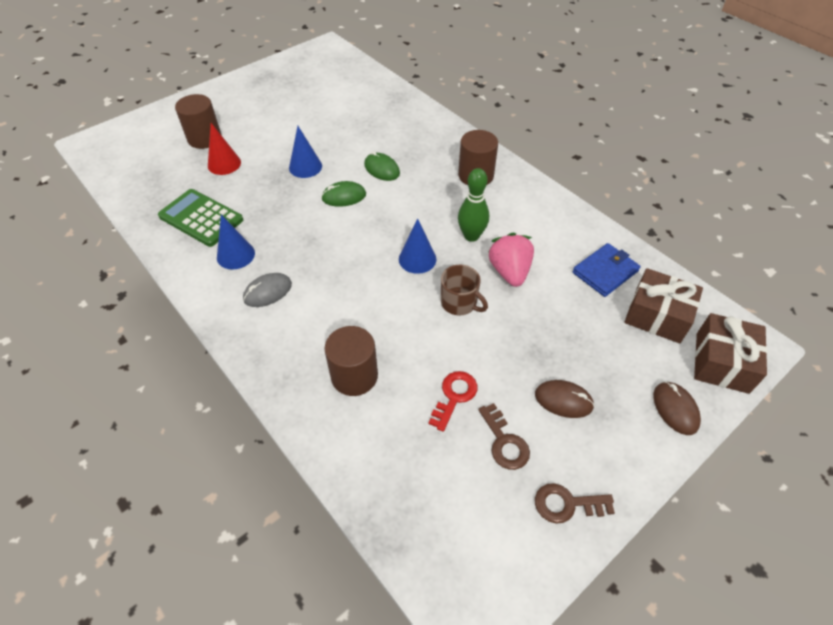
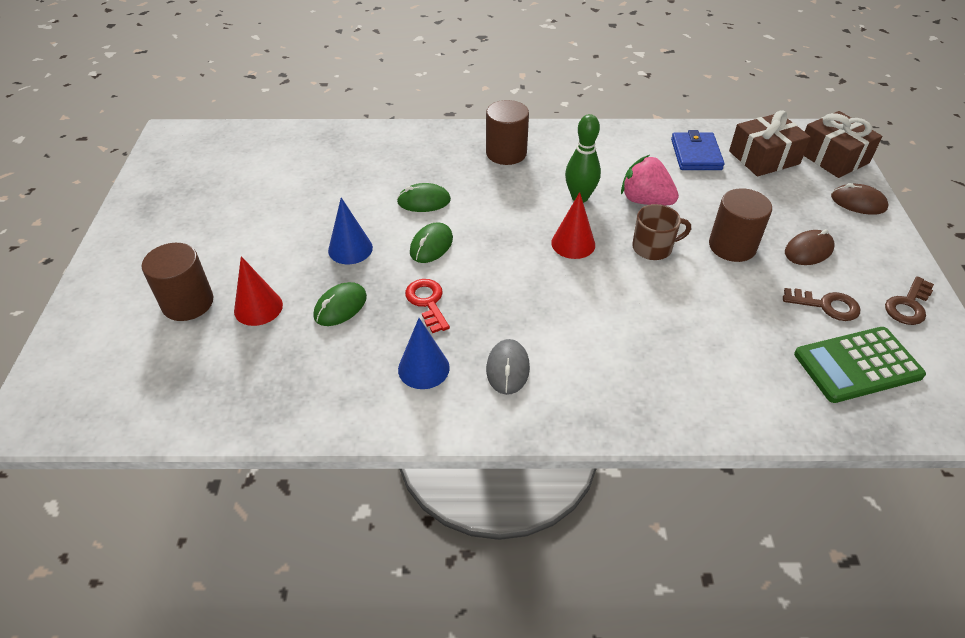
camera: 50 degrees left, 5 degrees down
(201, 218) = (328, 370): green calculator -> green calculator (857, 365)
(254, 192) = (340, 307): none -> green mouse
(354, 376) = (680, 360): brown cylinder -> brown cylinder (732, 246)
(417, 259) = (573, 243): blue cone -> red cone
(454, 396) = (756, 308): red key -> red key (427, 302)

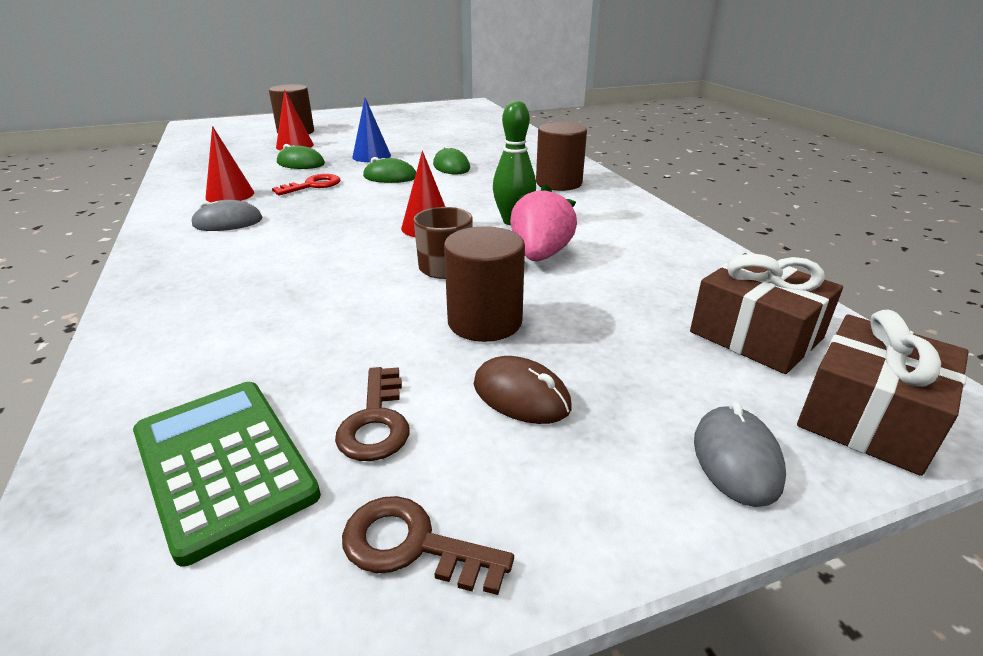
camera: 70 degrees right, 15 degrees down
(423, 368) = (230, 195): blue cone -> red cone
(696, 154) = (687, 278): blue wallet -> none
(858, 202) = (736, 459): brown mouse -> grey mouse

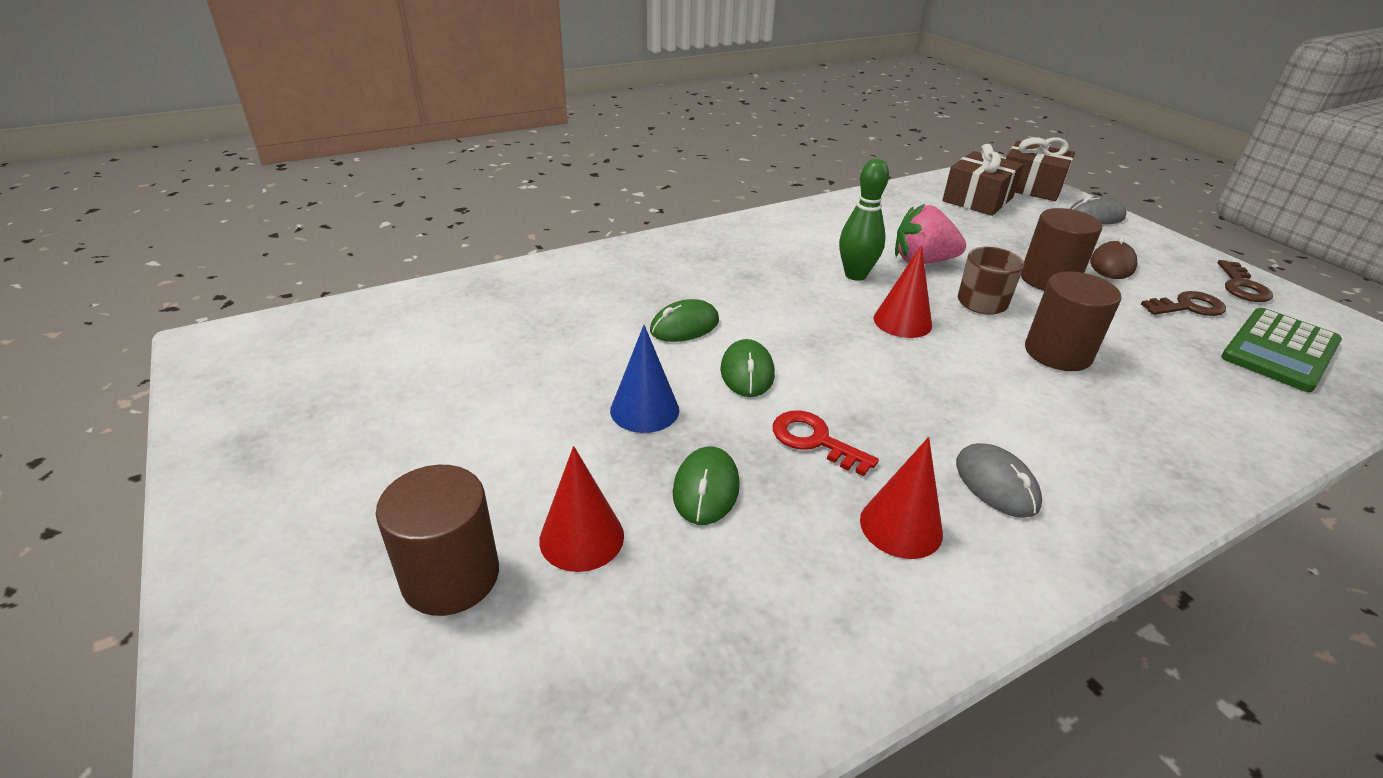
camera: 100 degrees left, 5 degrees up
(558, 183) = (728, 253): brown cylinder -> brown cylinder (1057, 353)

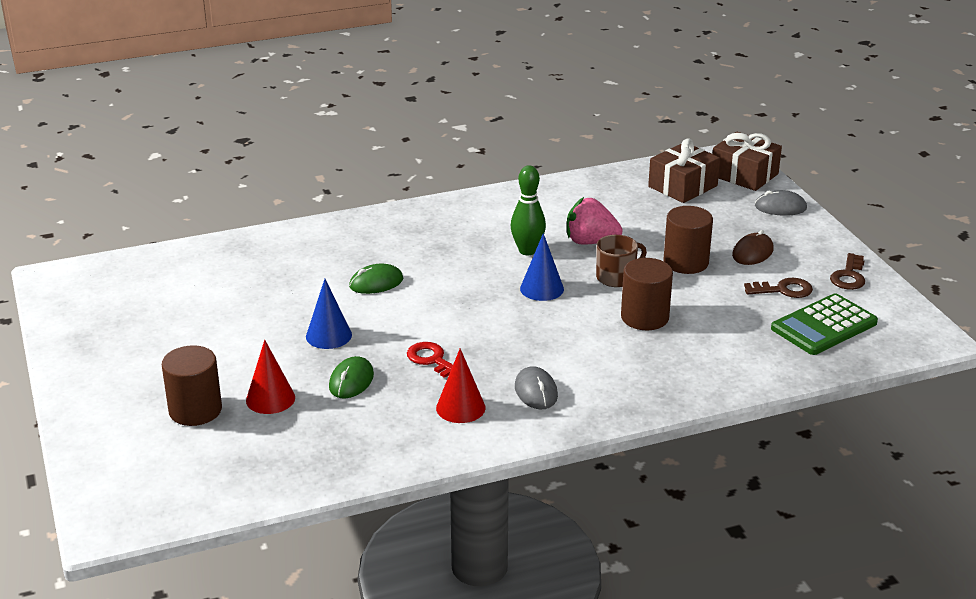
camera: 10 degrees right, 5 degrees down
(747, 372) = (407, 317): green mouse -> none
(902, 321) = (542, 288): red cone -> blue cone

